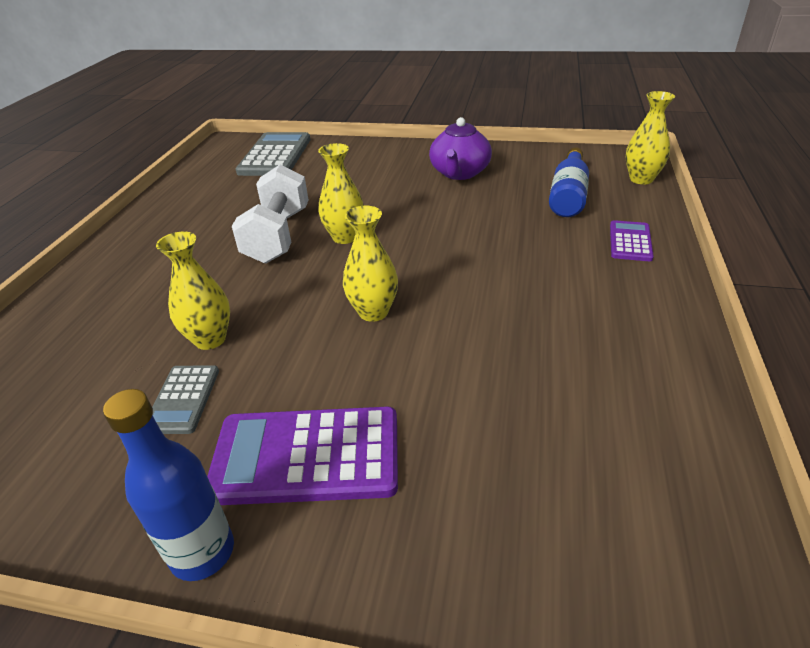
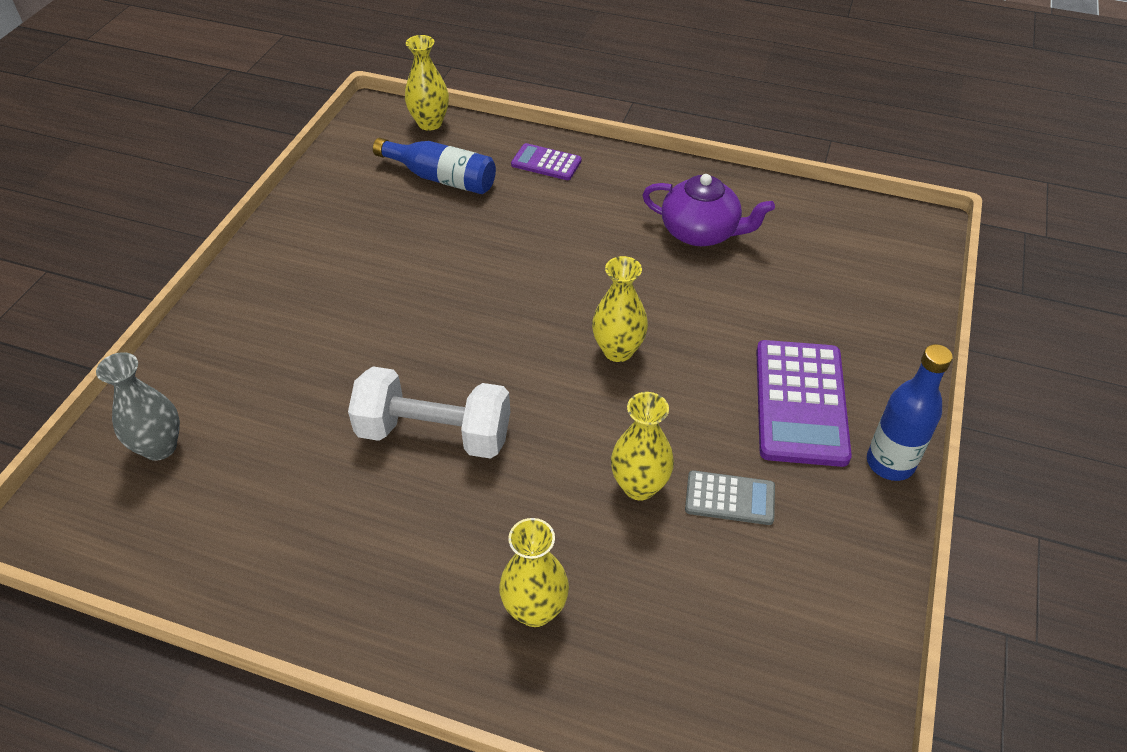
camera: 85 degrees left, 10 degrees up
(275, 155) = (160, 447): grey calculator -> grey vase
(345, 237) = (463, 367): yellow vase -> yellow vase (535, 610)
(459, 173) = (342, 249): purple teapot -> purple teapot (701, 232)

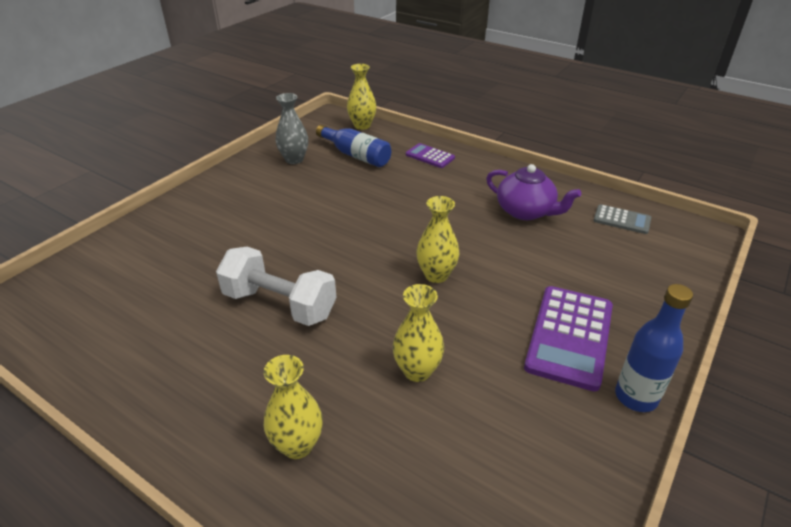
camera: 15 degrees right, 10 degrees down
(160, 447) = (96, 278): grey vase -> grey vase (294, 159)
(730, 498) = (488, 395): grey calculator -> grey calculator (622, 220)

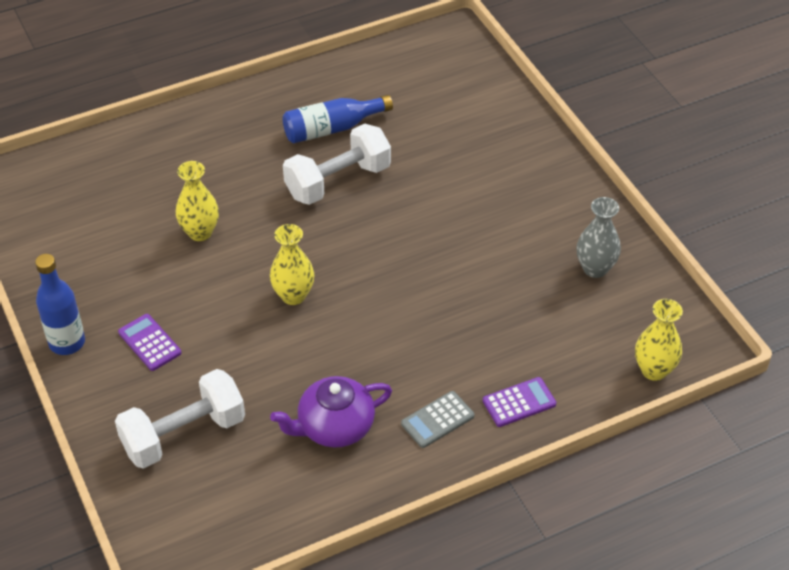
camera: 120 degrees right, 10 degrees up
(297, 445) = (194, 151): yellow vase -> none
(356, 155) = (569, 329): blue bottle -> blue bottle (332, 128)
(569, 336) = (149, 343): purple calculator -> purple calculator, size x0.54
(617, 273) = (184, 435): none -> white dumbbell
(622, 220) = (252, 508): grey calculator -> grey calculator (437, 420)

